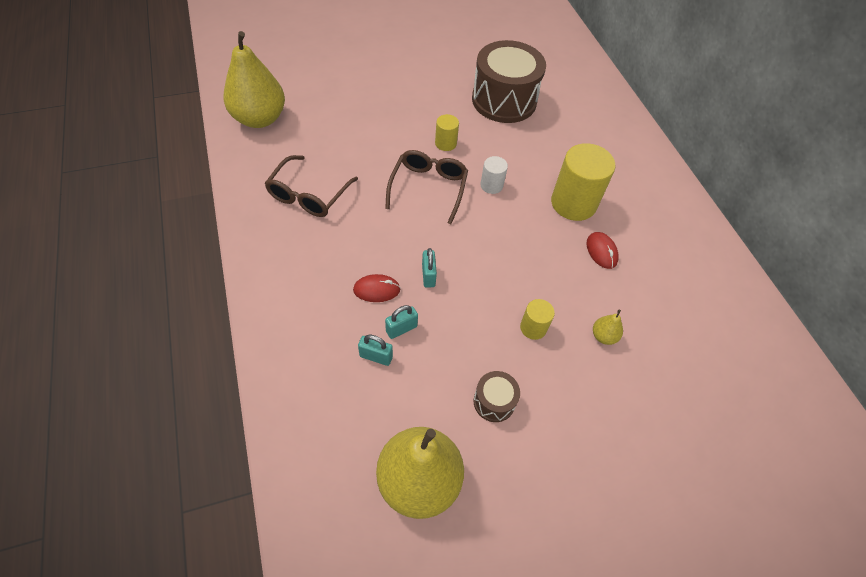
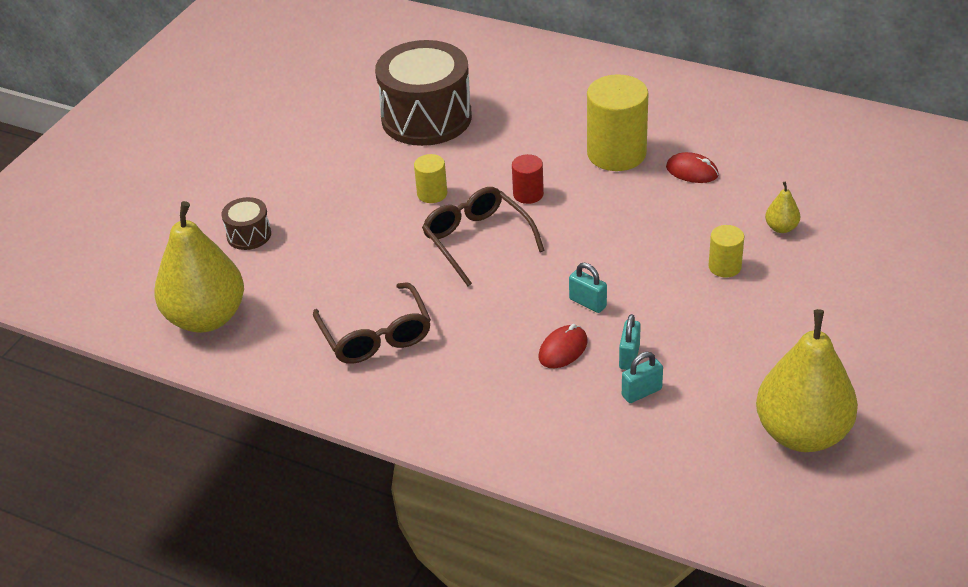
camera: 40 degrees left, 15 degrees down
(491, 185) = (528, 194): white cylinder -> red cylinder
(494, 402) = (774, 338): brown drum -> brown drum (249, 235)

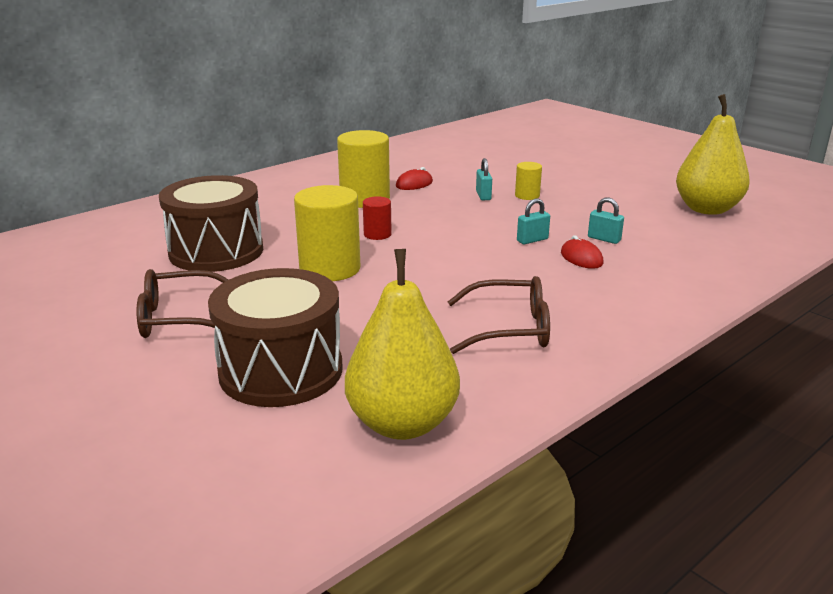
camera: 70 degrees left, 15 degrees down
(249, 235) = (281, 371): brown drum -> brown drum, size x2.22
(432, 194) = (330, 268): yellow cylinder -> yellow cylinder, size x1.99
(477, 240) = (416, 263): brown glasses -> brown glasses (180, 318)
(641, 392) = (645, 243): turquoise padlock -> turquoise padlock (483, 196)
(781, 228) = (501, 175): yellow pear -> none

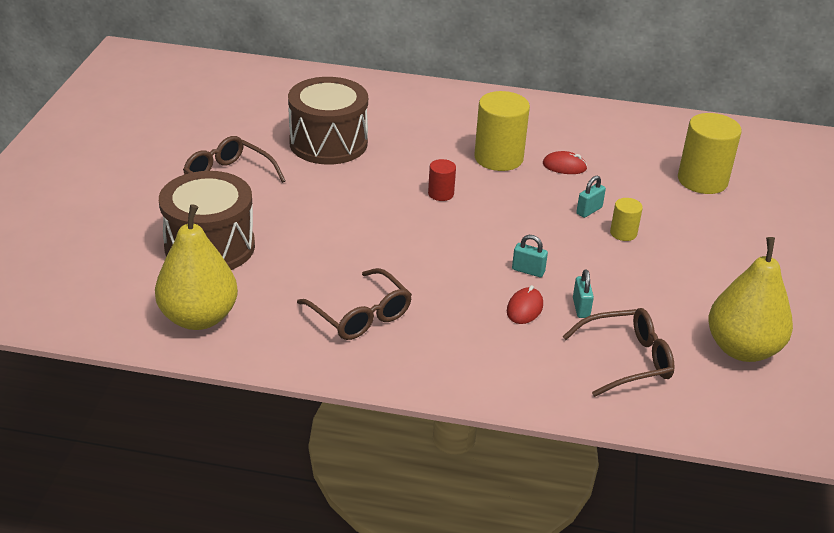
camera: 50 degrees right, 10 degrees up
(330, 268) = (359, 200): yellow cylinder -> yellow cylinder (702, 180)
(686, 246) = (627, 360): none -> brown glasses

